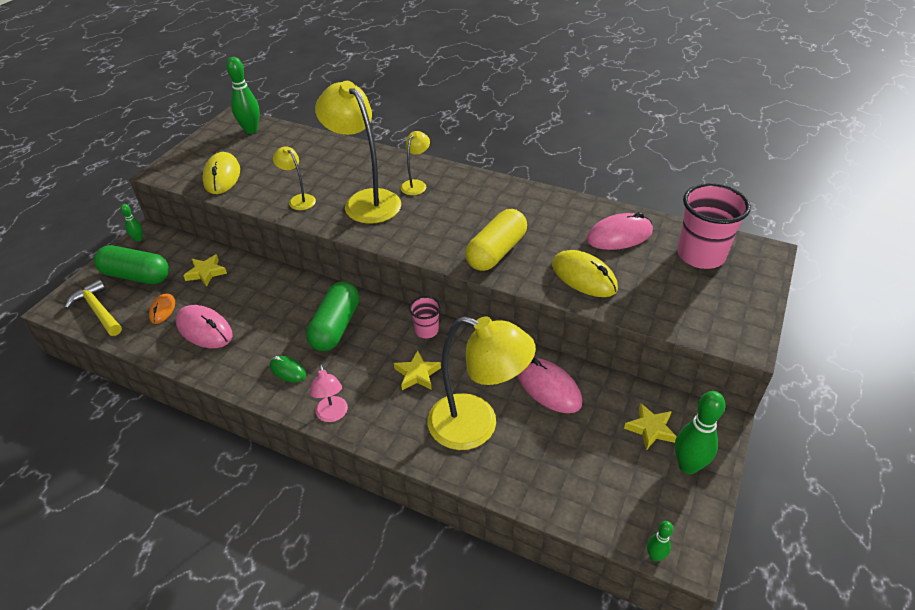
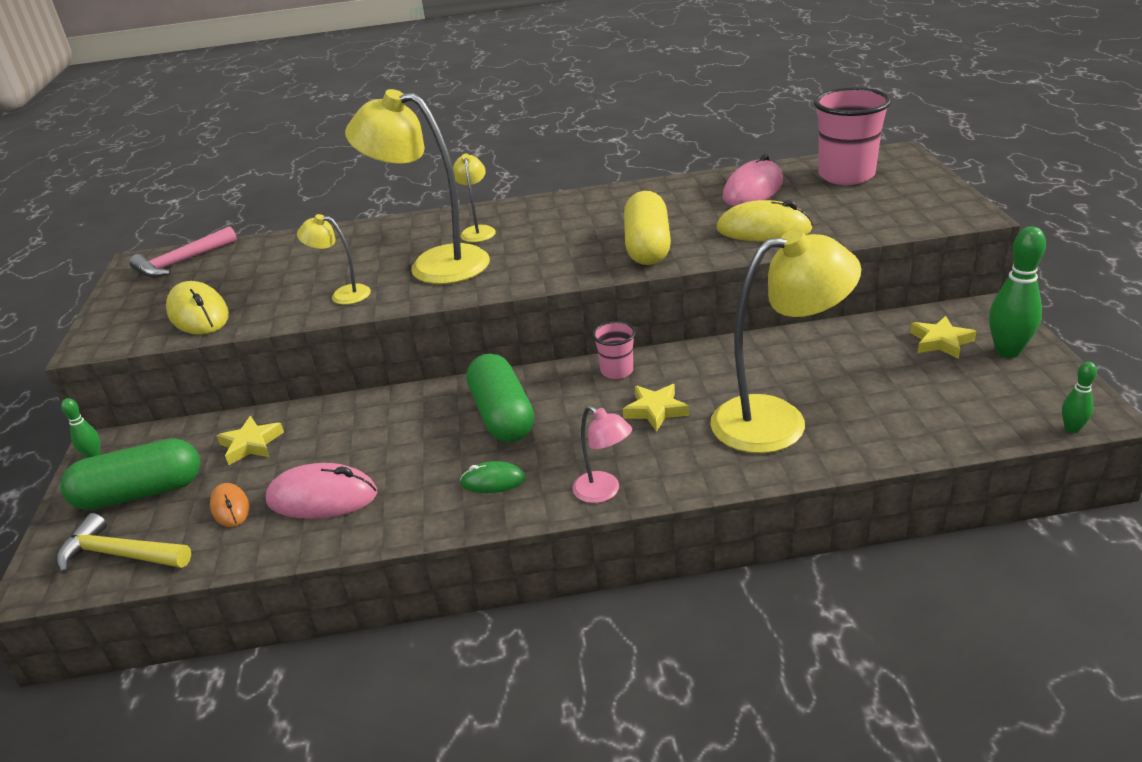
camera: 30 degrees left, 10 degrees down
(251, 130) = (182, 262): green bowling pin -> pink hammer
(548, 388) = (807, 357): pink mouse -> none

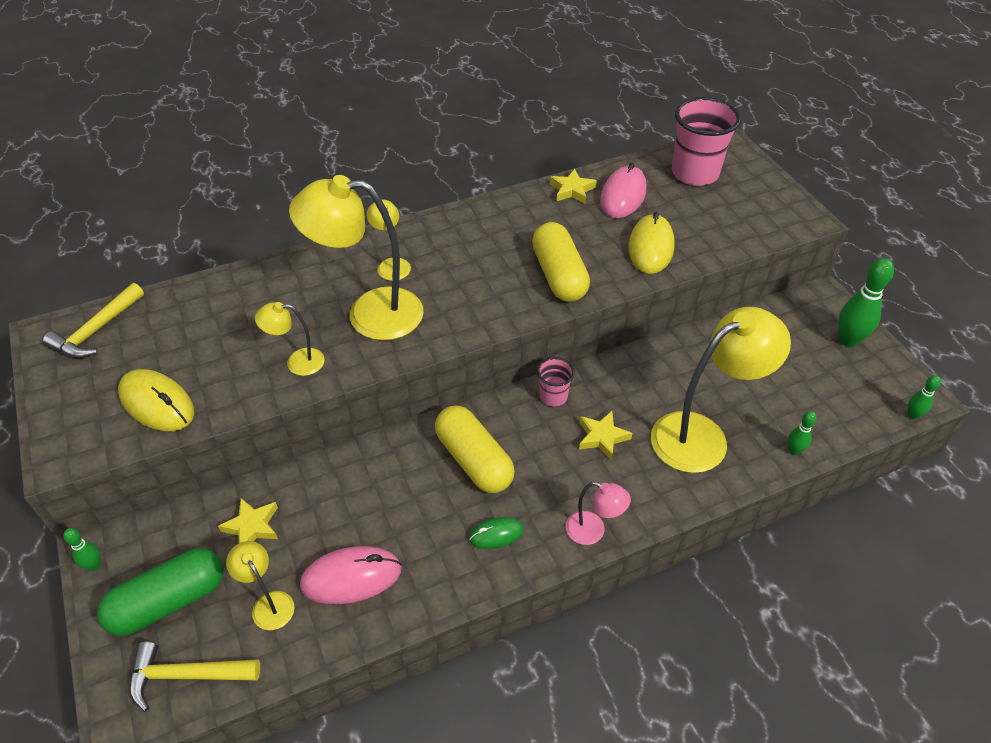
camera: 20 degrees left, 15 degrees up
(182, 262) = (97, 330): pink hammer -> yellow hammer
(230, 507) = (269, 603): orange mouse -> yellow lamp
(502, 416) = (474, 460): green capsule -> yellow capsule
(763, 230) = (650, 247): yellow mouse -> yellow mouse turned 75 degrees counterclockwise
(891, 446) = (794, 450): none -> green bowling pin
(941, 342) = (797, 335): yellow star -> yellow star (572, 190)

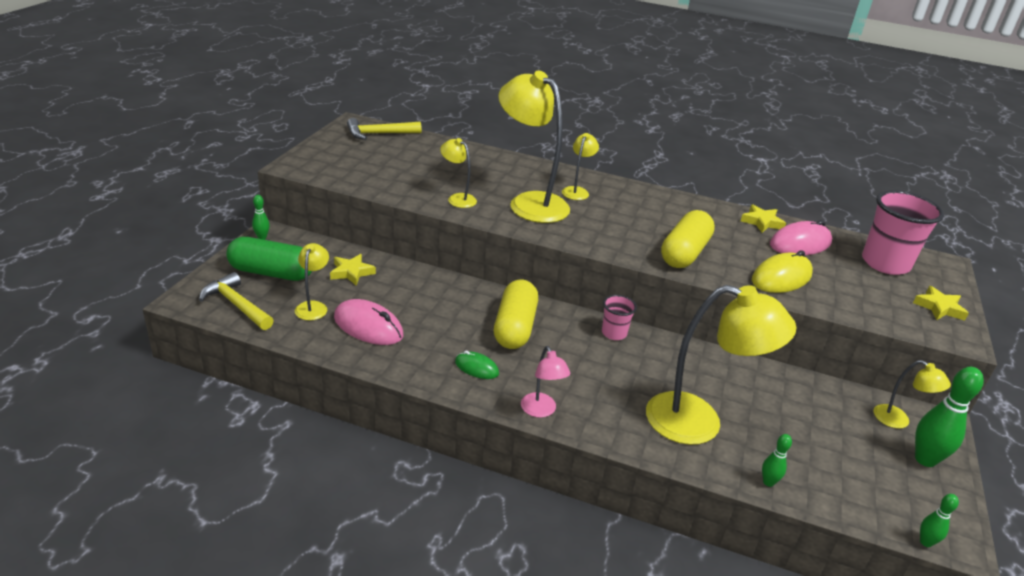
camera: 40 degrees right, 15 degrees down
(157, 403) = (364, 173): yellow mouse -> none
(602, 437) = (619, 373): yellow star -> yellow star (939, 307)
(804, 317) = (898, 421): none -> yellow lamp

